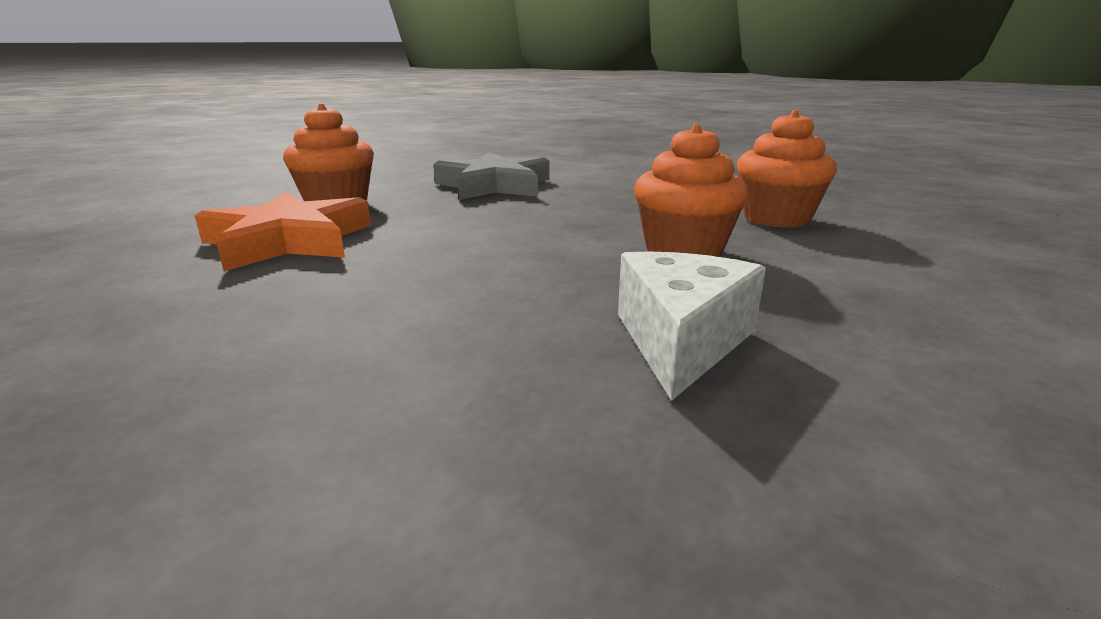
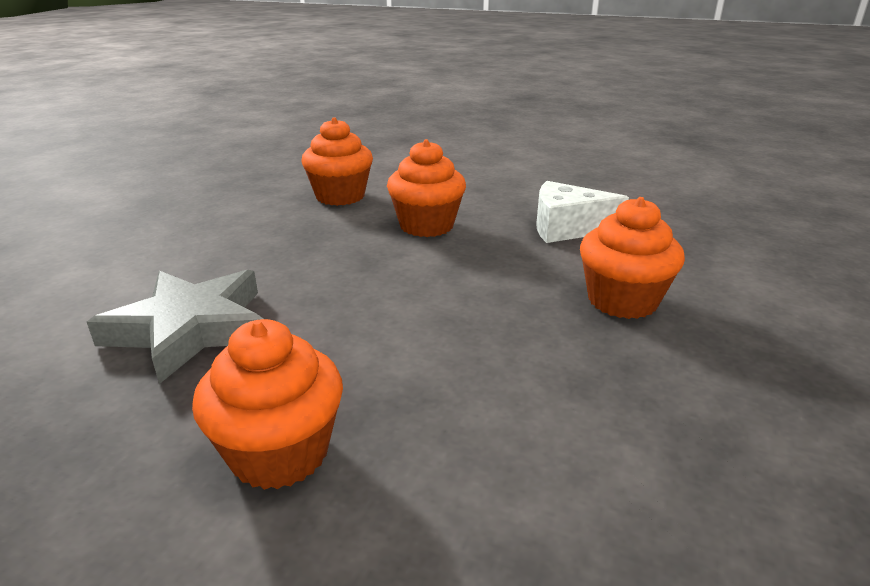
camera: 100 degrees left, 5 degrees up
(289, 241) = (471, 427): orange star -> none
(403, 334) = (622, 301): none -> orange cupcake

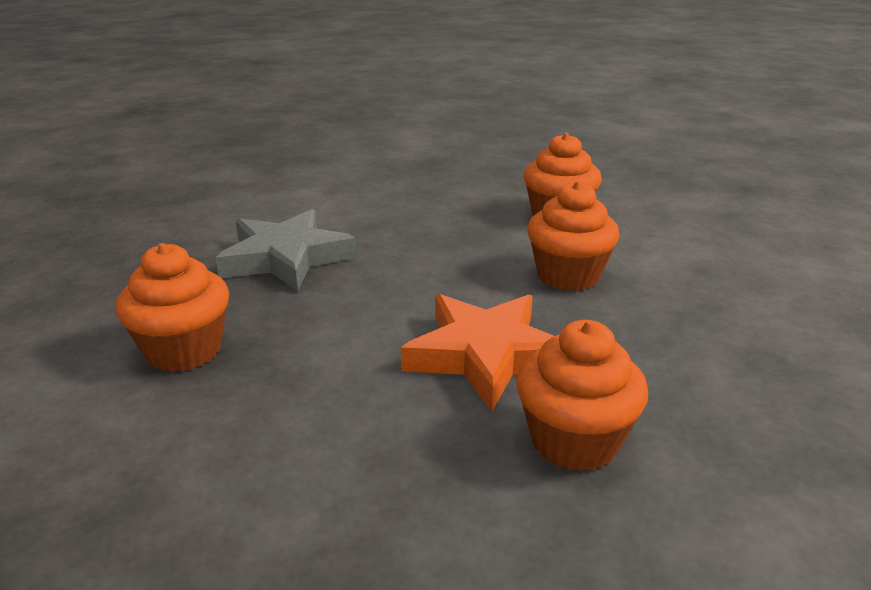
camera: 55 degrees right, 0 degrees up
(490, 292) = (486, 355): none -> orange star
(567, 228) = (696, 353): white cheese -> none

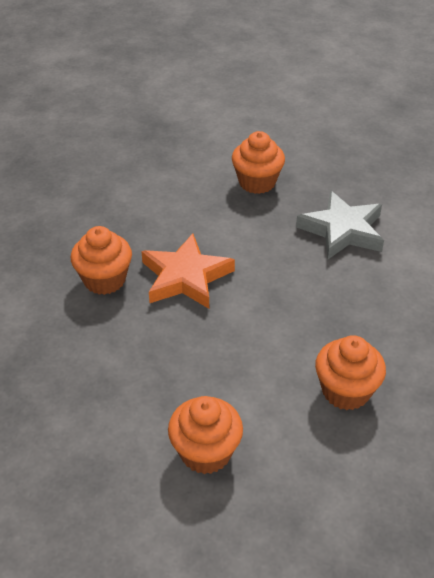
camera: 115 degrees right, 15 degrees up
(568, 276) = (247, 349): orange cupcake -> orange cupcake (205, 452)

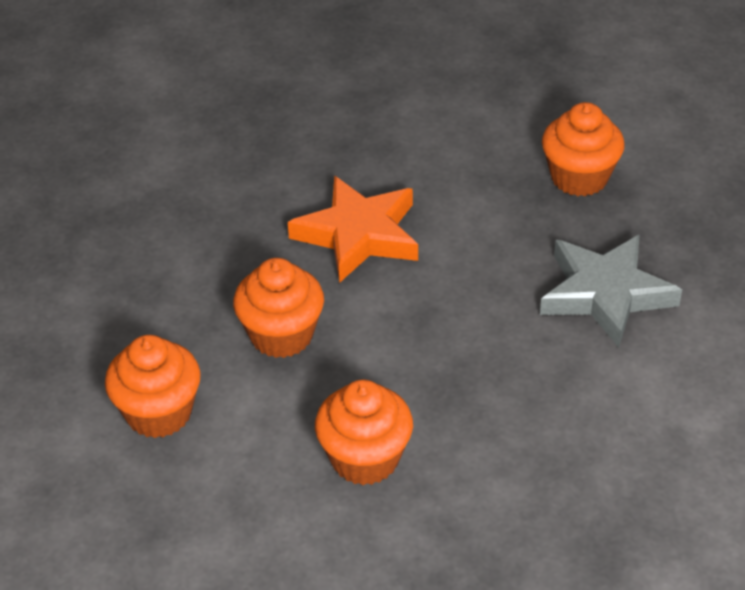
camera: 45 degrees right, 0 degrees up
(104, 280) = (276, 187): orange cupcake -> orange cupcake (281, 335)

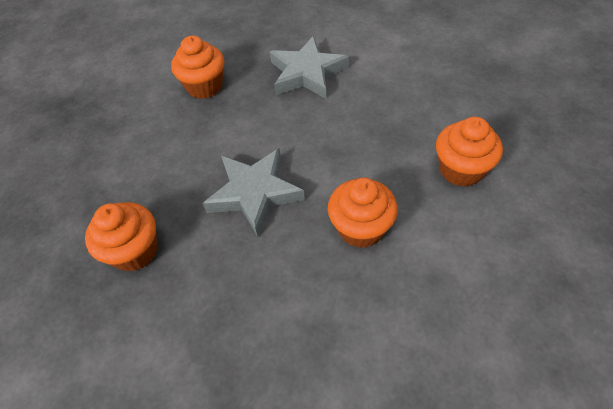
camera: 90 degrees left, 10 degrees up
(159, 413) = (454, 299): orange cupcake -> orange cupcake (135, 251)
(359, 235) = (255, 193): orange star -> grey star

